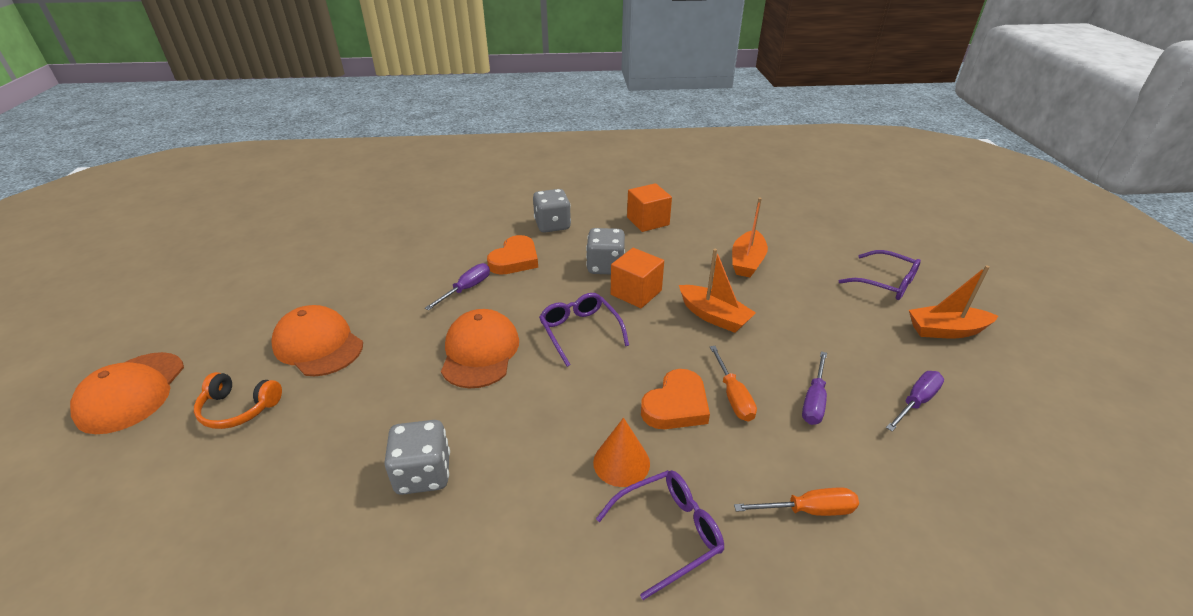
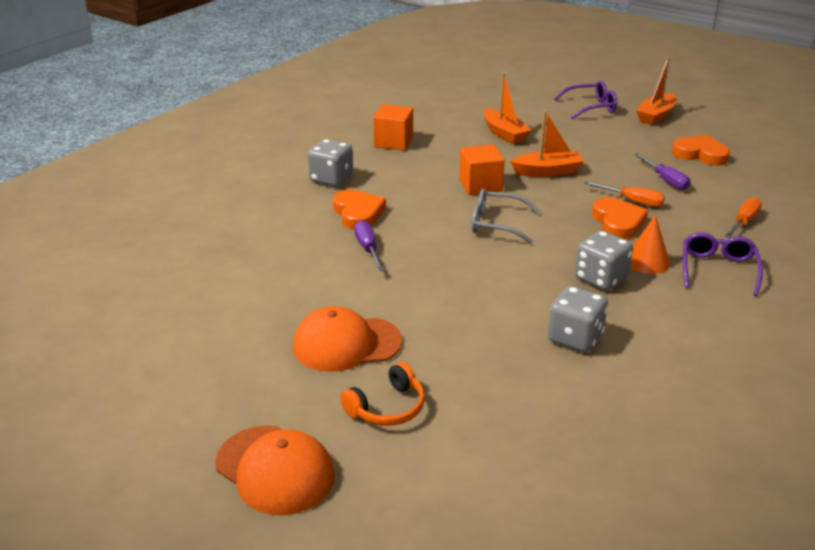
camera: 50 degrees left, 5 degrees down
(480, 352) = (465, 271): orange cap -> none
(580, 331) = (496, 224): purple glasses -> grey glasses
(605, 266) = (429, 182): grey dice -> grey dice (601, 278)
(916, 402) = (700, 154): purple screwdriver -> orange heart

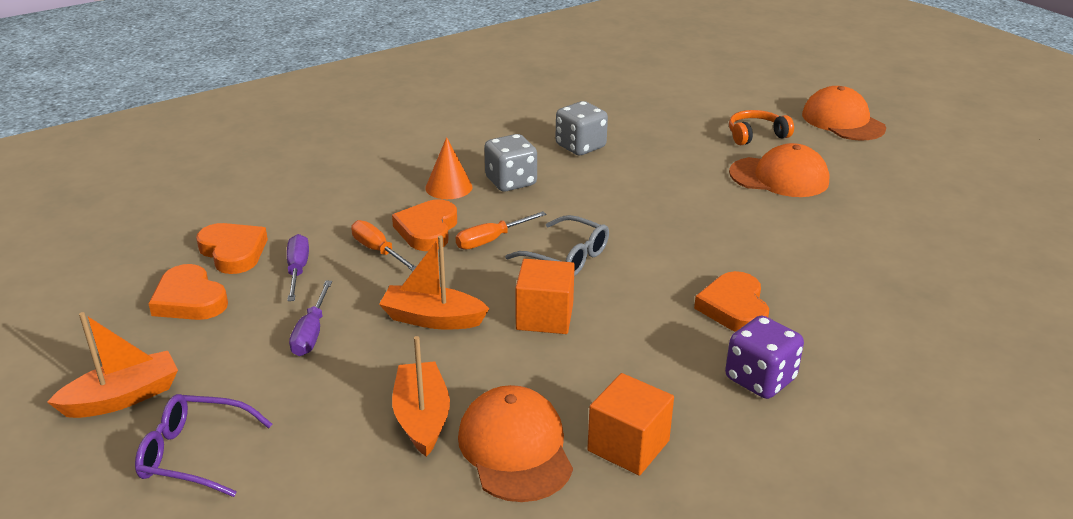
camera: 160 degrees left, 0 degrees up
(331, 179) = (760, 379): grey dice -> purple dice
(368, 249) = (735, 258): purple screwdriver -> purple screwdriver (311, 333)
(448, 132) = (515, 448): none -> orange cap
(718, 269) = (393, 168): purple glasses -> none
(724, 182) = (233, 252): none -> orange heart
(743, 222) = (296, 202): orange screwdriver -> orange screwdriver (491, 240)

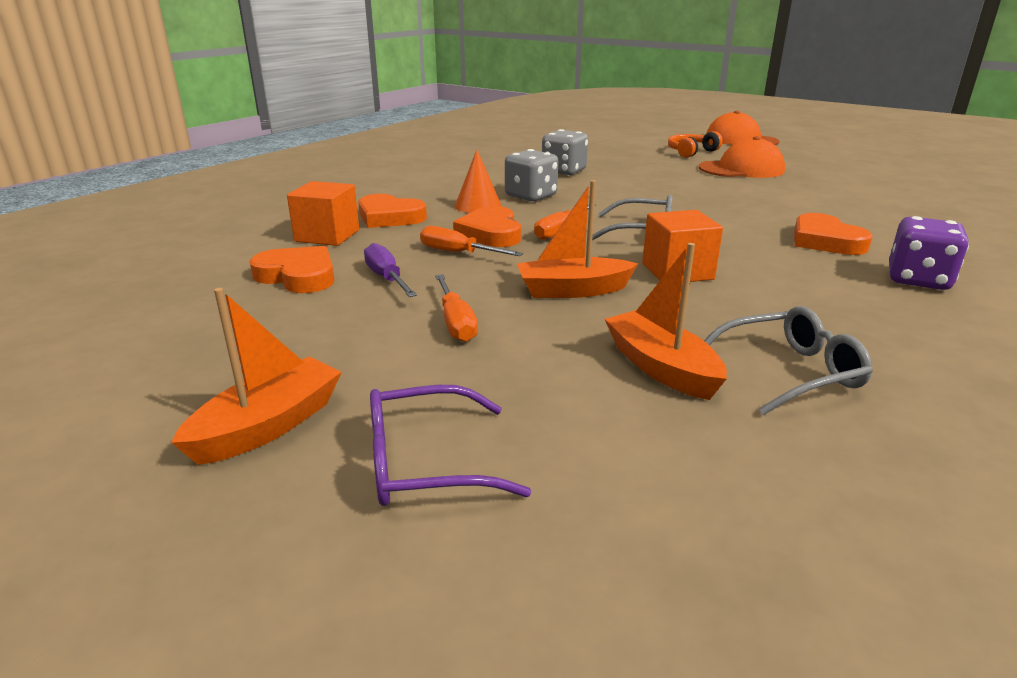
camera: 20 degrees left, 5 degrees down
(189, 300) = (280, 320): orange heart -> orange heart (389, 217)
(311, 333) = (456, 322): purple screwdriver -> orange screwdriver
(515, 448) = (789, 372): orange cap -> grey glasses
(628, 446) = (888, 347): orange cube -> orange cube (327, 236)

